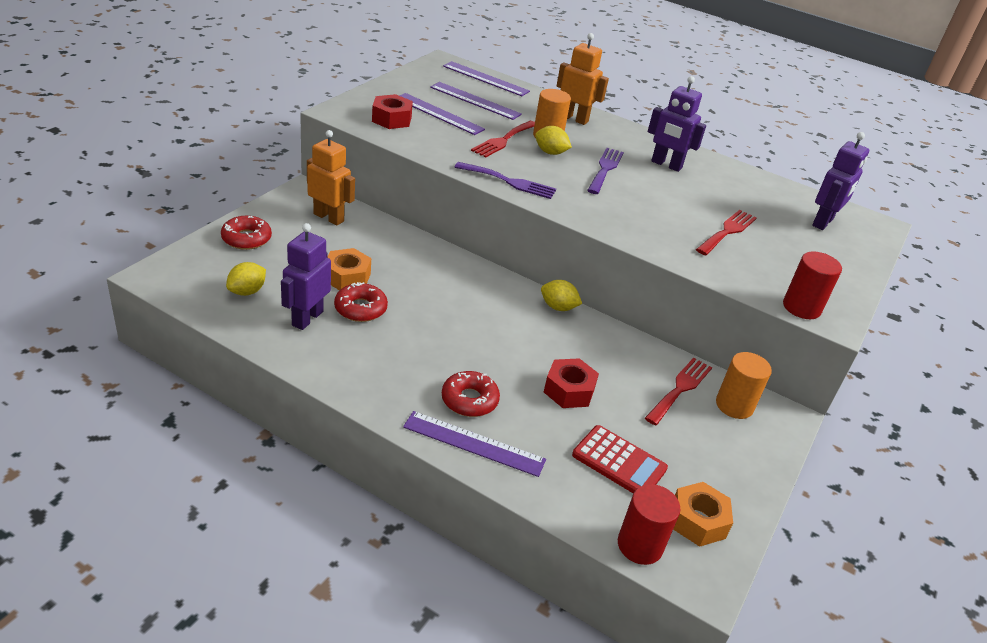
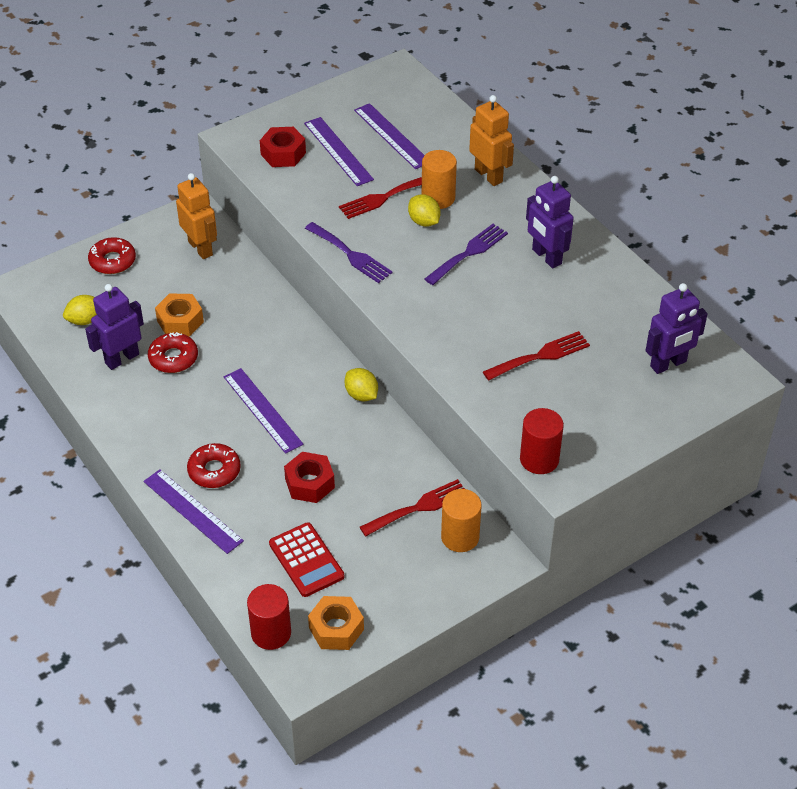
camera: 30 degrees right, 10 degrees up
(486, 79) = (428, 102): purple ruler -> purple ruler (263, 410)

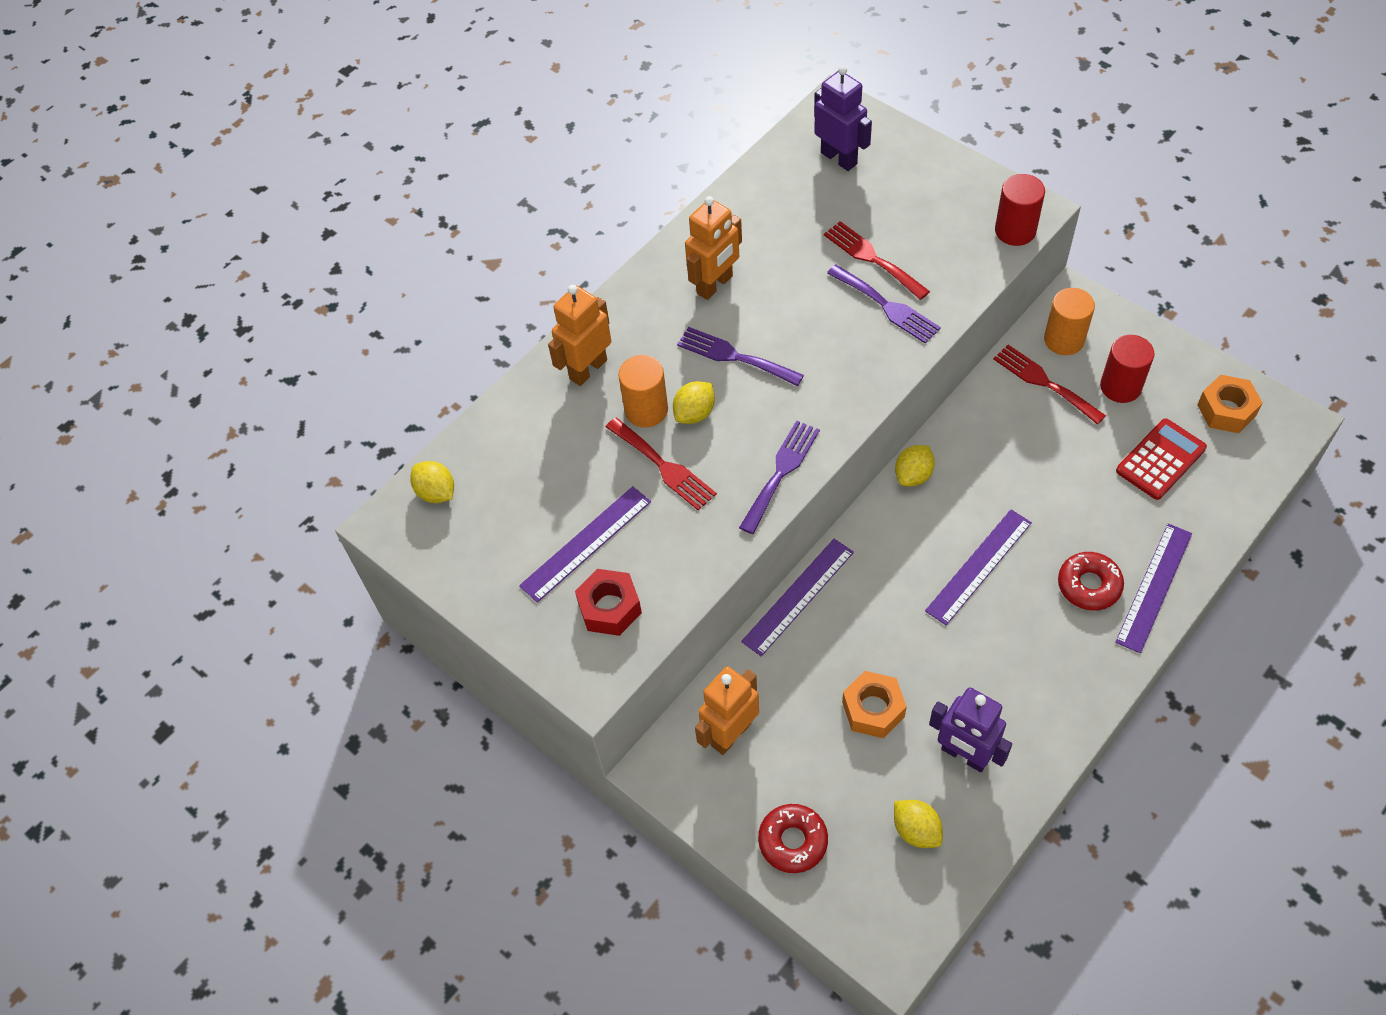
camera: 100 degrees left, 10 degrees up
(173, 358) = (938, 693): red donut -> none
(271, 633) = (1262, 463): red cylinder -> red cylinder (1120, 386)
(310, 483) = (1061, 487): red nut -> none
(392, 136) = (537, 490): purple ruler -> purple ruler (798, 596)
(412, 92) = (436, 492): none -> yellow lemon
(484, 351) = (887, 306): none -> purple fork
(546, 257) = (715, 285): purple robot -> orange robot

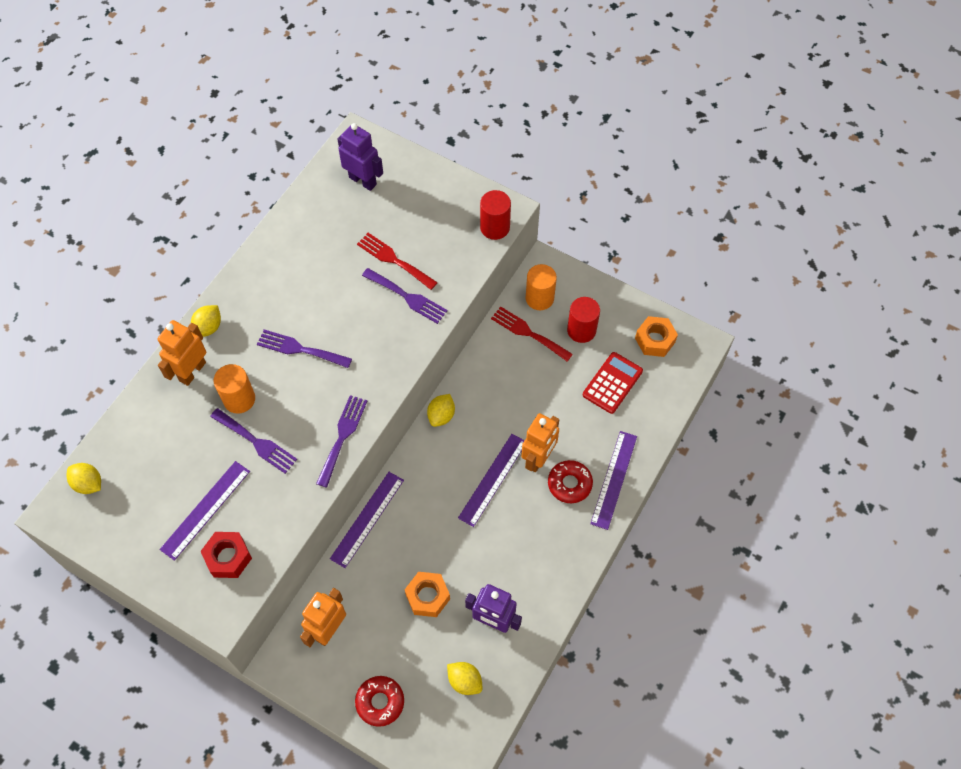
camera: 15 degrees left, 5 degrees up
(663, 466) = (256, 442): red fork -> purple fork
(694, 413) = (275, 398): yellow lemon -> yellow lemon (208, 327)
(715, 285) = (280, 293): orange robot -> orange robot (538, 458)

